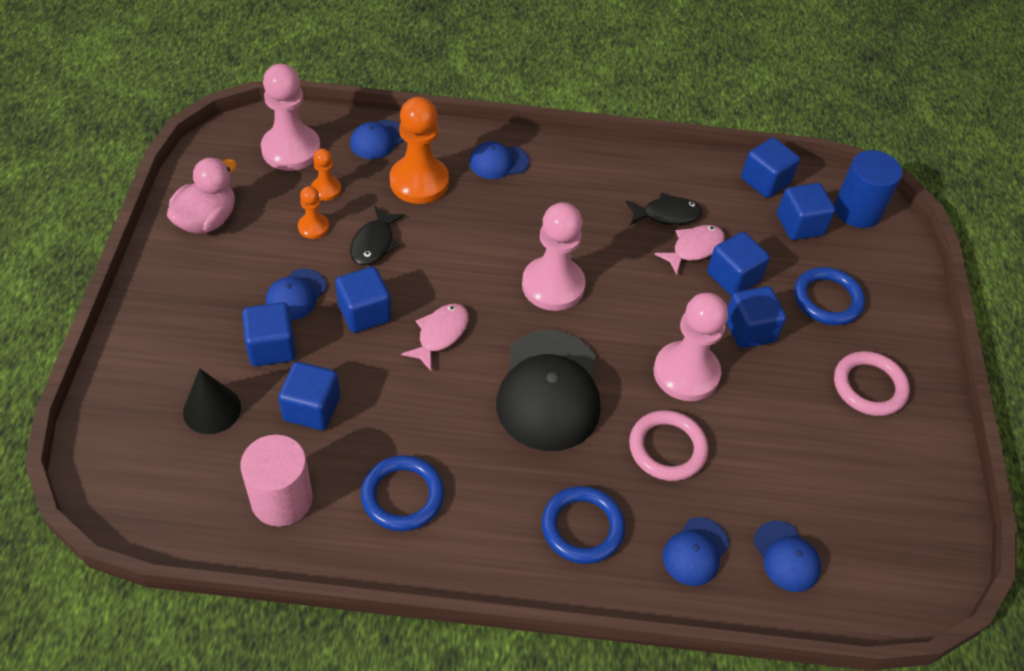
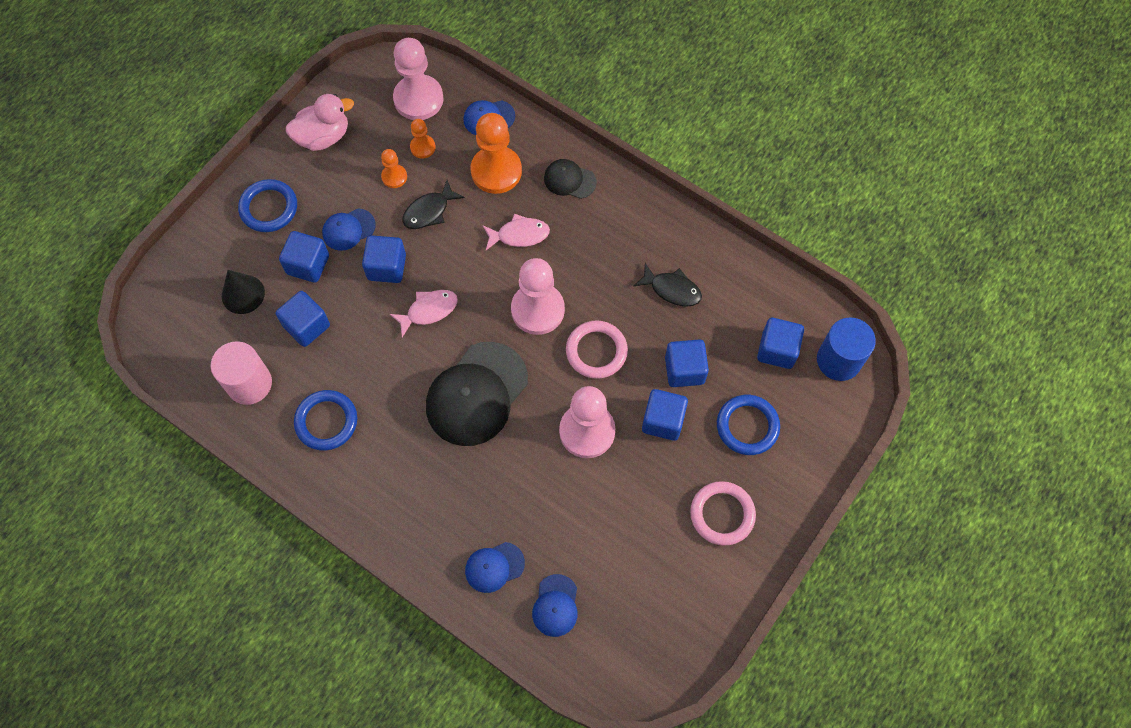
camera: 35 degrees right, 15 degrees up
(498, 162) = (569, 180): blue cap -> black cap
(582, 527) = (429, 508): blue ring -> blue ring (269, 208)
(667, 448) = (530, 482): pink ring -> pink ring (596, 351)
(694, 248) = (671, 330): pink fish -> pink fish (519, 235)
(765, 181) = (779, 296): blue cube -> none

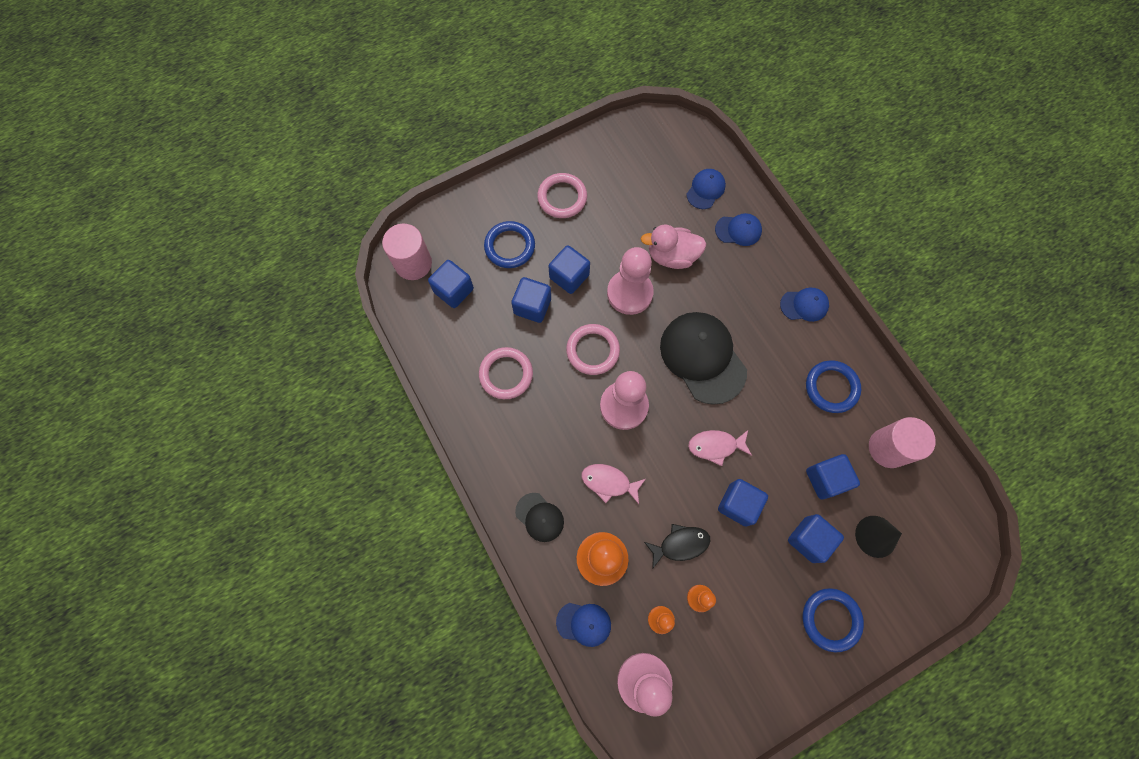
camera: 155 degrees left, 5 degrees up
(323, 137) = (755, 680): pink duck -> pink duck (672, 256)
(348, 229) = (761, 559): blue cap -> blue cap (804, 305)
(476, 394) = (702, 358): black cap -> black cap turned 90 degrees counterclockwise
(672, 289) = (506, 374): black fish -> pink ring
(838, 360) = (413, 263): blue cylinder -> pink cylinder

